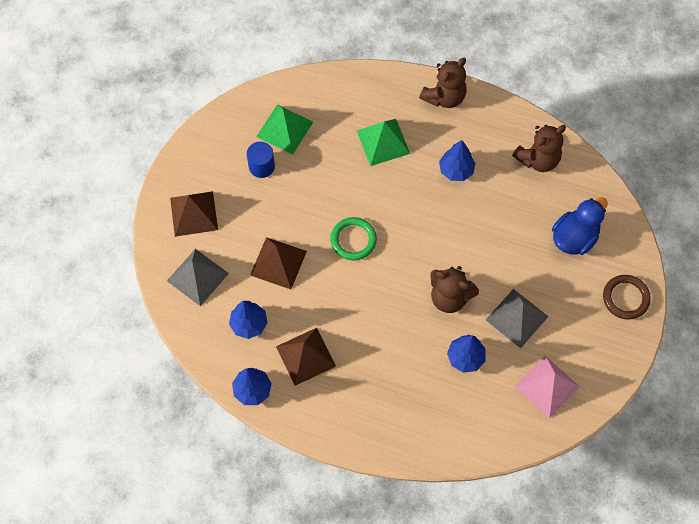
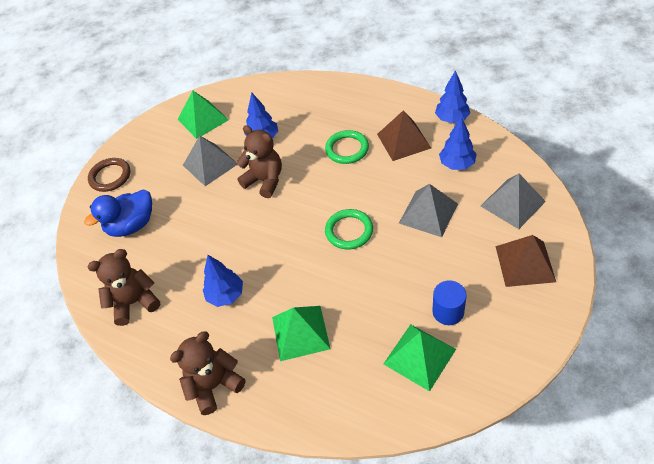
camera: 165 degrees left, 15 degrees down
(278, 263) = (428, 213): brown pyramid -> grey pyramid
(367, 343) = (347, 149): none -> green ring
(547, 386) = (203, 119): pink pyramid -> green pyramid

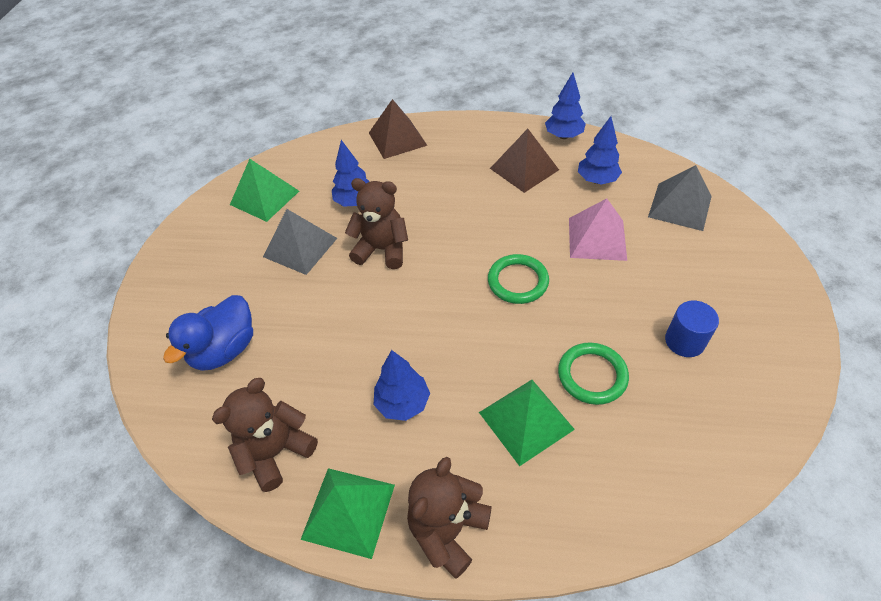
camera: 25 degrees left, 0 degrees up
(110, 176) = (164, 295): brown ring -> none
(347, 149) = (464, 192): green ring -> green ring (592, 375)
(419, 356) = (685, 403): green pyramid -> green pyramid (349, 511)
(428, 213) = (597, 238): grey pyramid -> pink pyramid
(525, 263) = (732, 265): brown pyramid -> brown pyramid (397, 139)

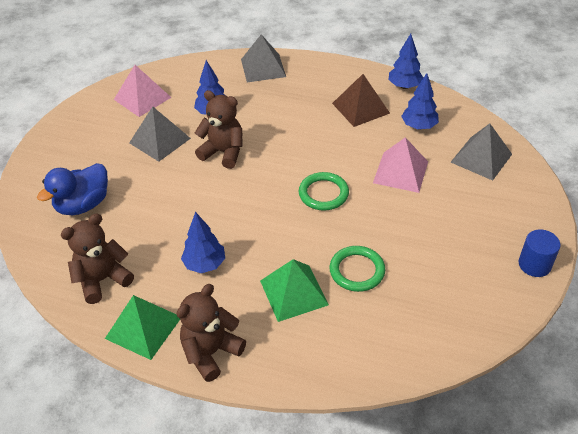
camera: 10 degrees right, 5 degrees down
(265, 197) = (142, 98): green pyramid -> pink pyramid
(397, 139) = (263, 68): brown pyramid -> grey pyramid
(684, 341) = (441, 259): blue cylinder -> blue cylinder (534, 264)

